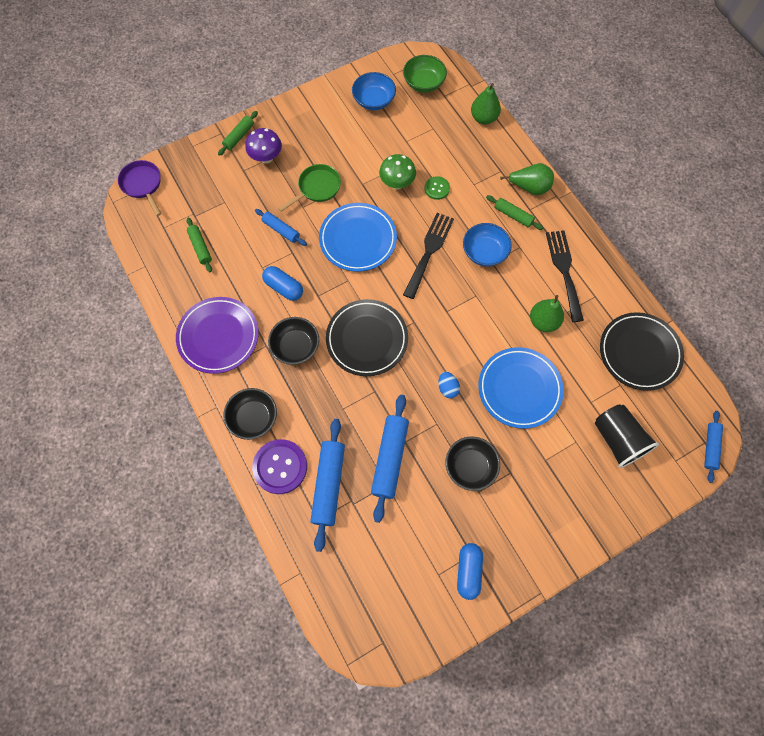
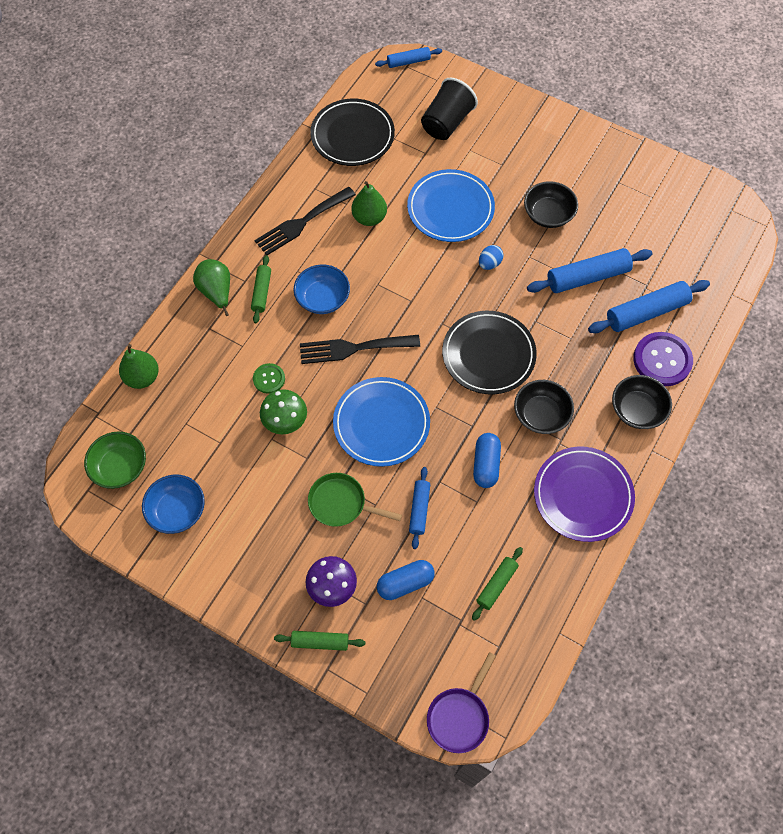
camera: 120 degrees left, 5 degrees down
(468, 571) = (633, 178): blue capsule -> blue capsule (405, 583)

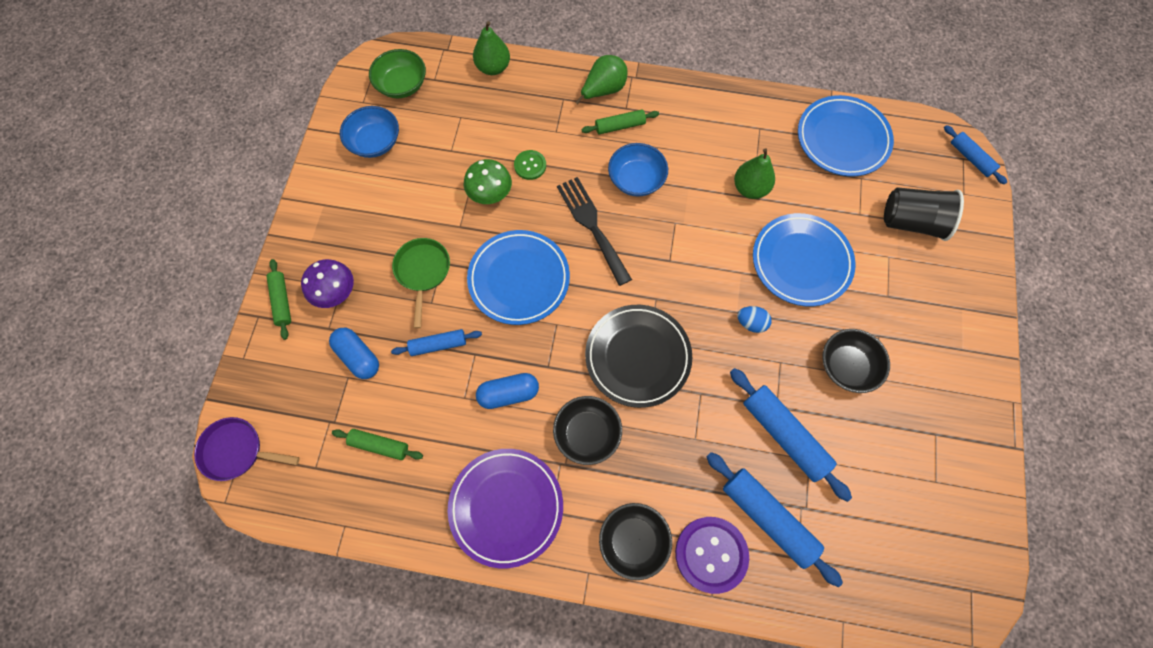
camera: 70 degrees right, 5 degrees up
(302, 223) = (713, 131): black fork -> none
(352, 136) = (842, 139): black plate -> blue plate

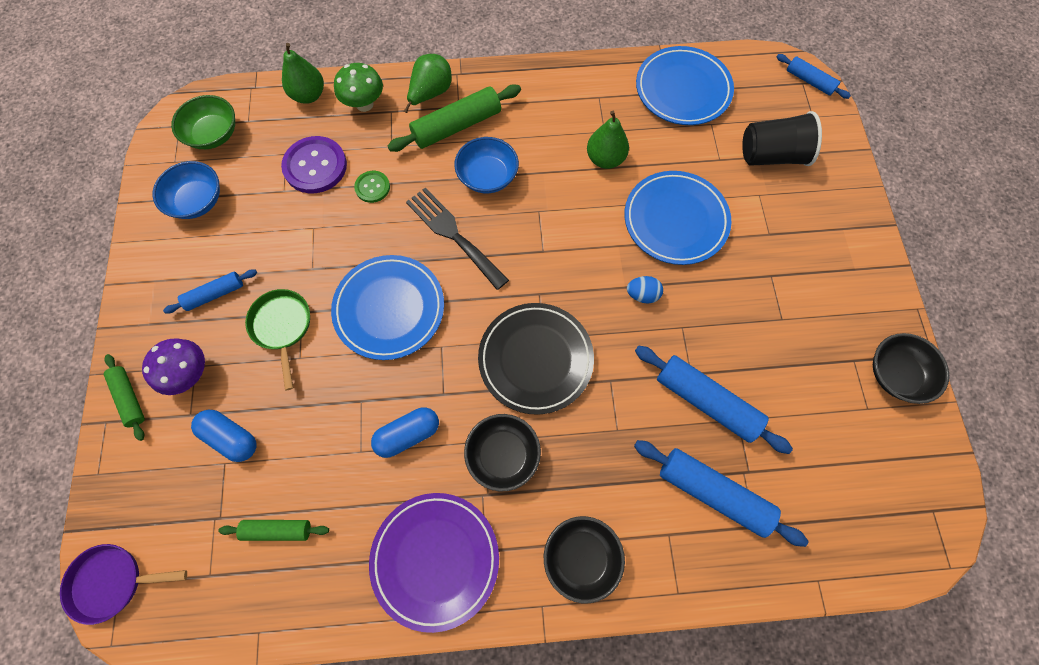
camera: 15 degrees left, 0 degrees up
(438, 345) = (318, 401): blue rolling pin -> blue rolling pin (215, 294)
(490, 195) = (337, 228): green mushroom -> green mushroom (364, 104)
(620, 126) = (457, 126): green rolling pin -> green rolling pin, size x1.73
(711, 554) = (665, 548): purple button -> purple button (315, 166)
(847, 366) = (749, 314): black bowl -> black bowl (895, 374)

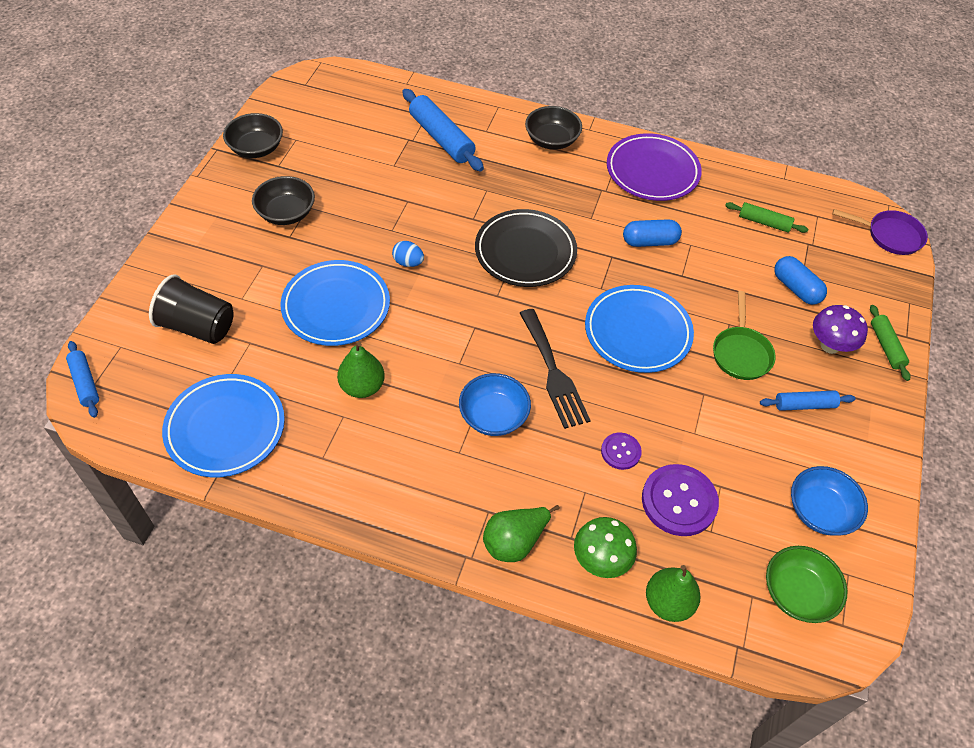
camera: 160 degrees left, 15 degrees down
(372, 187) = (620, 452): green button -> purple button
(457, 126) = (501, 487): green rolling pin -> none
(503, 455) = (580, 206): black bowl -> black bowl (286, 213)
(706, 401) = (408, 182): blue rolling pin -> none

